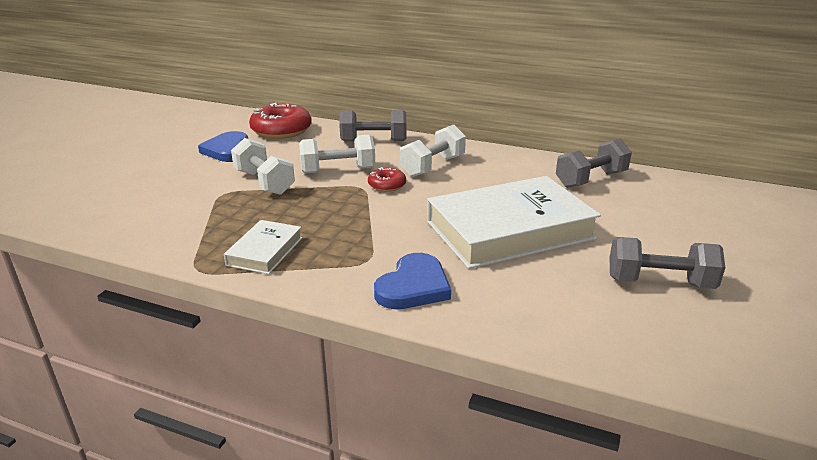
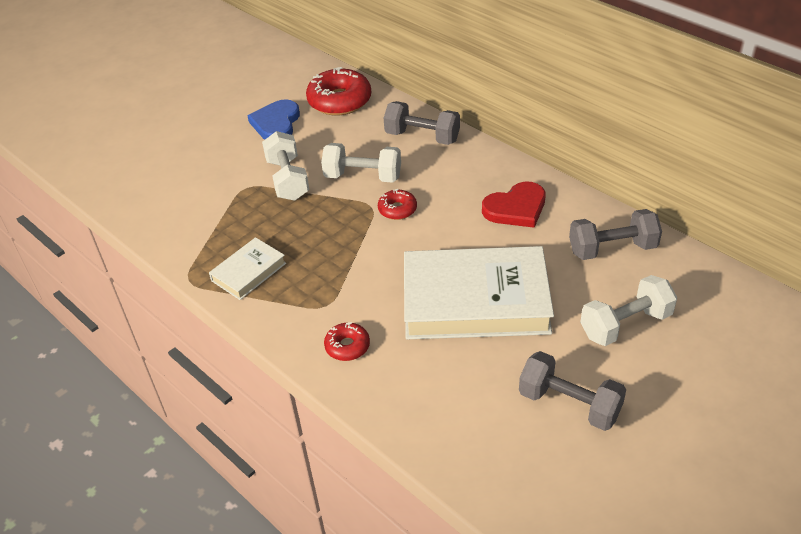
camera: 25 degrees right, 15 degrees up
(413, 286) = (347, 346): blue heart -> red donut
(433, 166) = (459, 191): white dumbbell -> white dumbbell (625, 324)
(490, 169) = (516, 208): none -> red heart

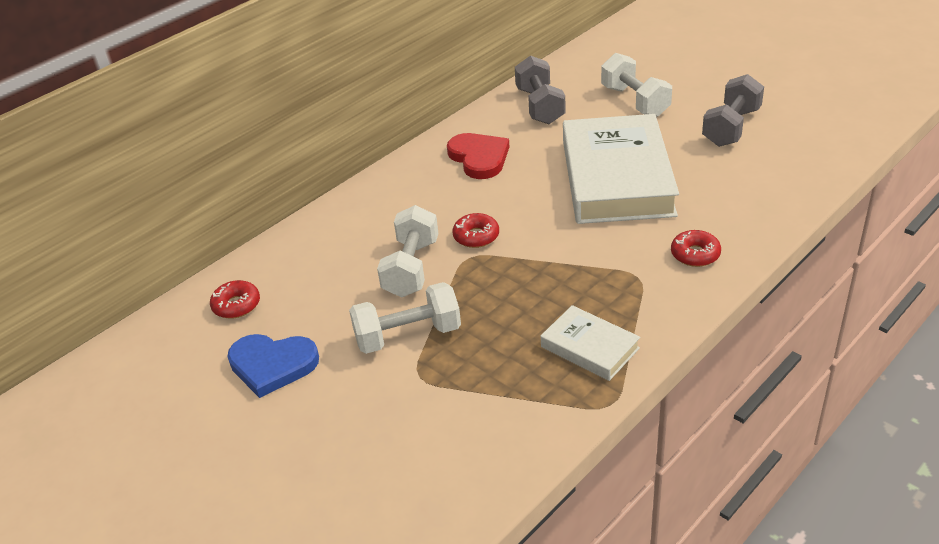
camera: 90 degrees left, 5 degrees down
(339, 101) = (236, 305): red donut -> red donut, size x0.52
(422, 137) = (340, 226): grey dumbbell -> none

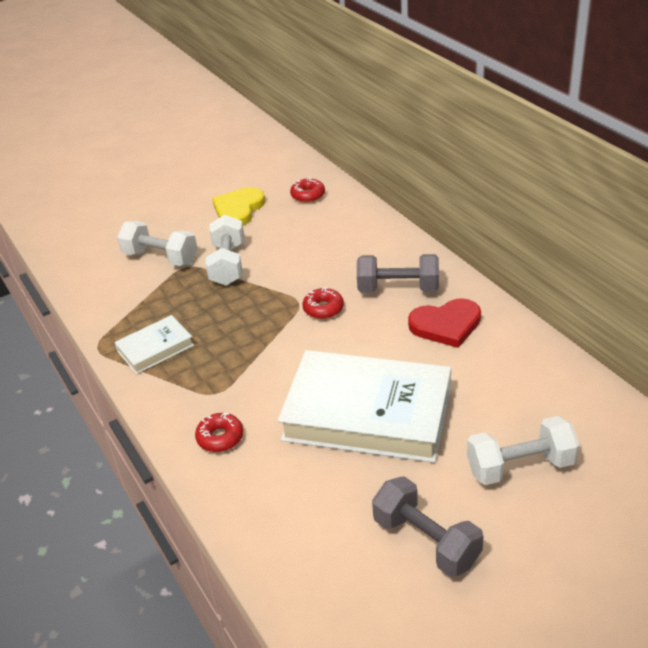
camera: 105 degrees right, 0 degrees up
(272, 365) = (238, 209): blue heart -> yellow heart
(411, 268) = (302, 271): white dumbbell -> white dumbbell (161, 258)
(540, 106) = (535, 383): grey dumbbell -> grey dumbbell (398, 289)

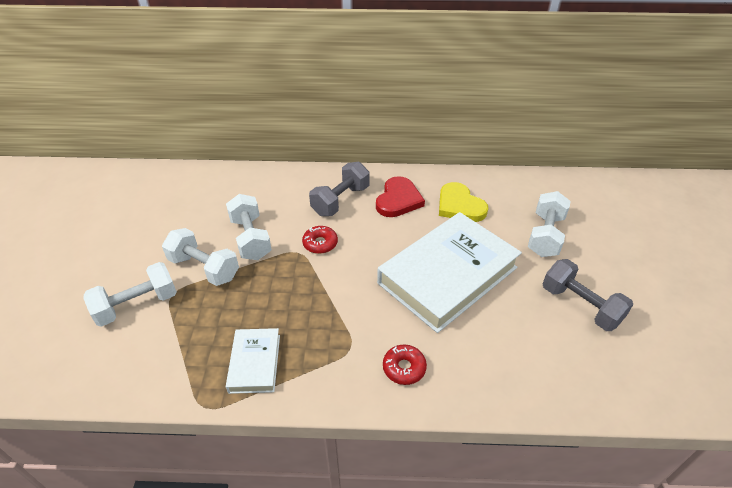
camera: 60 degrees left, 5 degrees up
(238, 209) = (142, 230): yellow heart -> yellow heart (459, 205)
(287, 267) = (250, 238): none -> white dumbbell
(308, 195) = (181, 188): red donut -> none
(426, 541) = (580, 306): grey dumbbell -> grey dumbbell turned 60 degrees clockwise

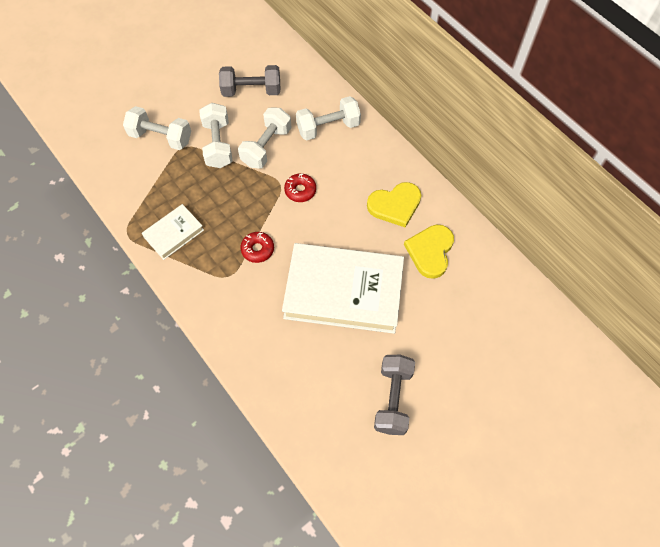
camera: 50 degrees right, 20 degrees up
(340, 200) = (356, 169): grey dumbbell -> grey dumbbell (251, 90)
(398, 200) = (395, 205): red heart -> yellow heart
(404, 368) = (238, 317): red donut -> red donut (257, 249)
(545, 235) = (453, 334): white dumbbell -> white dumbbell (328, 127)

